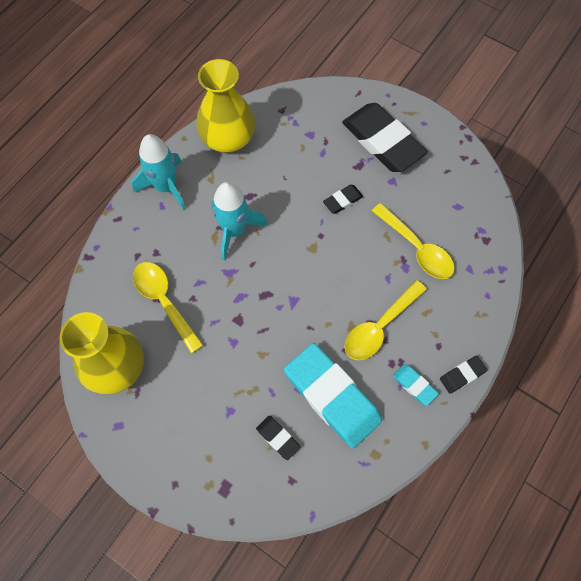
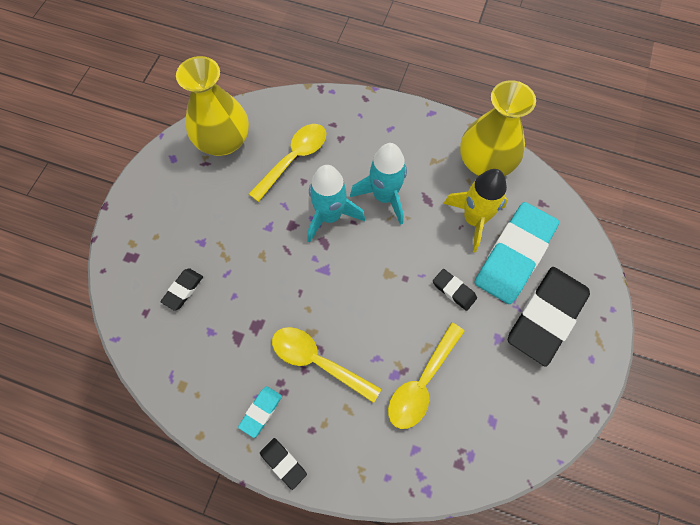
camera: 75 degrees right, 0 degrees up
(166, 187) = (411, 126): turquoise rocket -> turquoise rocket (330, 216)
(281, 165) = (473, 219): none -> yellow rocket
(332, 396) = (232, 330): turquoise eraser -> turquoise eraser (514, 255)

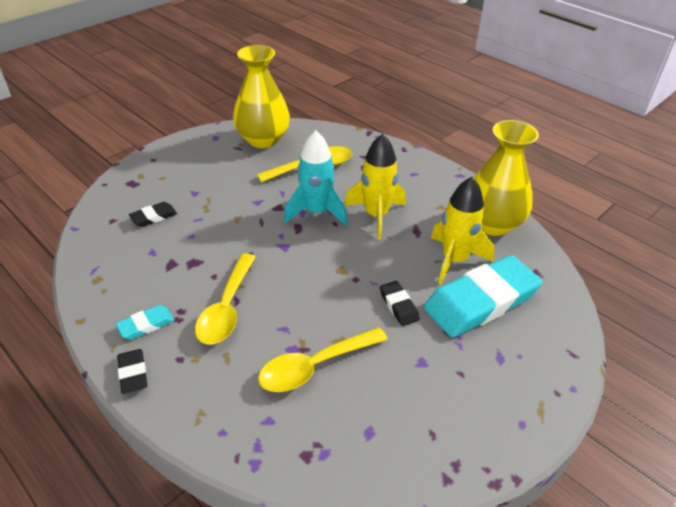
camera: 25 degrees right, 25 degrees down
(317, 361) = (226, 308): yellow spoon -> yellow spoon turned 135 degrees counterclockwise
(384, 196) = (376, 215): turquoise rocket -> yellow rocket
(546, 316) = (487, 364): black eraser -> none

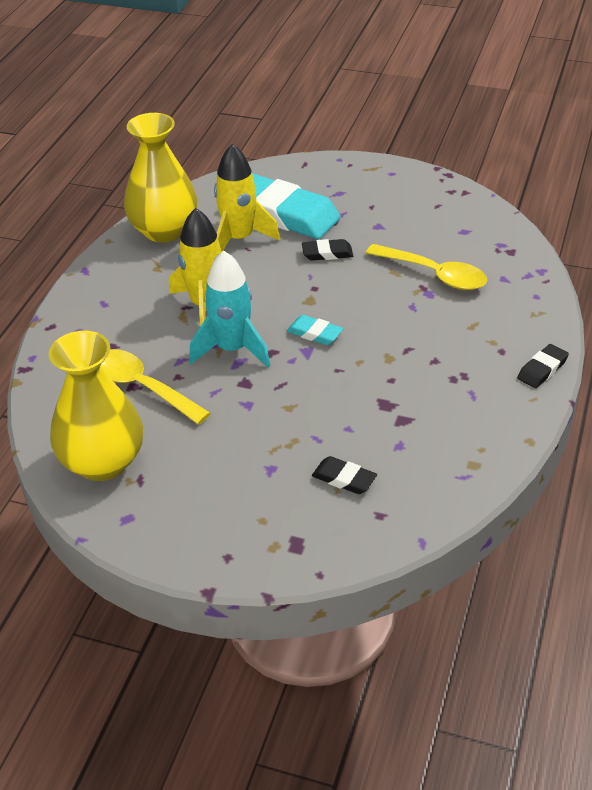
camera: 115 degrees left, 0 degrees up
(146, 325) = (490, 391): turquoise eraser -> turquoise eraser (315, 333)
(226, 308) = (423, 350): yellow spoon -> none
(398, 305) = (327, 253): black eraser -> black eraser turned 45 degrees clockwise

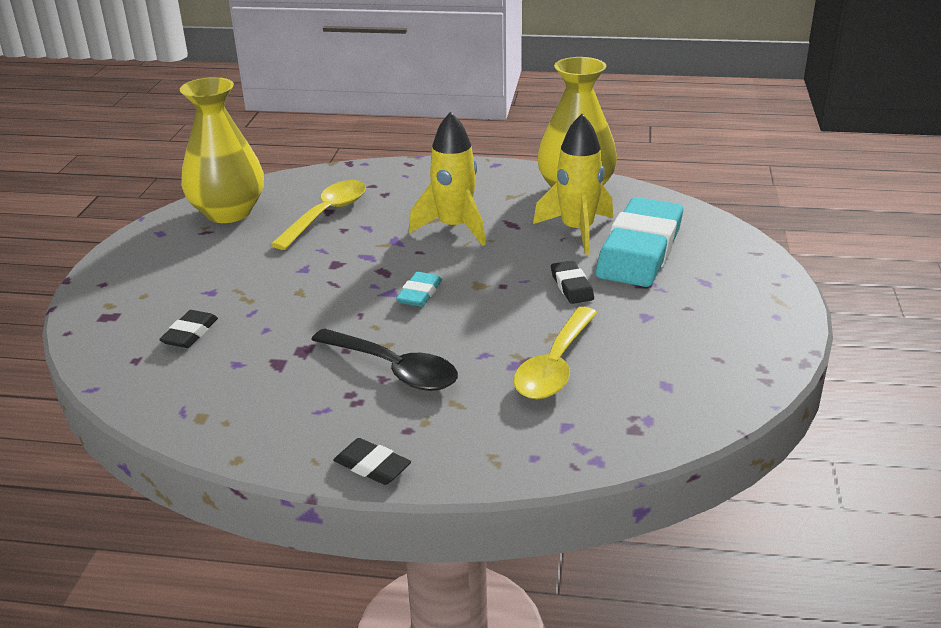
camera: 80 degrees right, 10 degrees down
(232, 349) = (386, 250): turquoise rocket -> none
(425, 353) = (394, 369): none -> black spoon

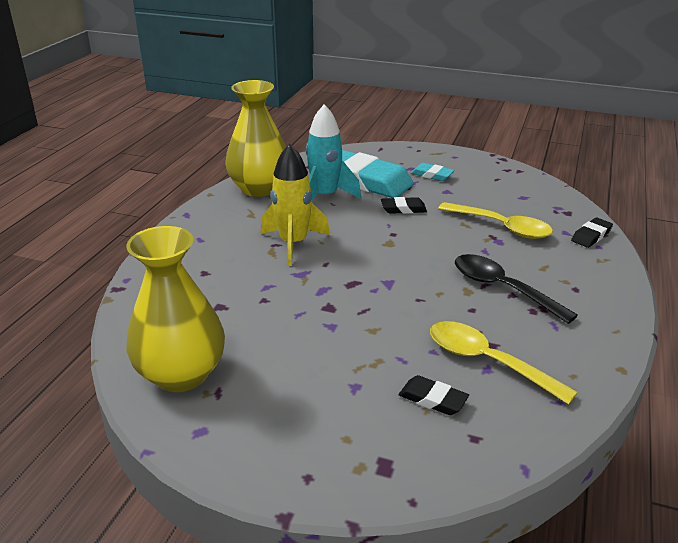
camera: 80 degrees left, 0 degrees up
(327, 214) = (228, 307): yellow spoon -> yellow spoon (487, 361)
(372, 466) = (619, 305): black eraser -> black eraser (591, 236)
(394, 369) = (502, 288): black spoon -> black spoon turned 90 degrees counterclockwise
(420, 293) = (395, 269): turquoise eraser -> turquoise eraser (432, 175)
(577, 231) = (325, 196): yellow rocket -> turquoise rocket

